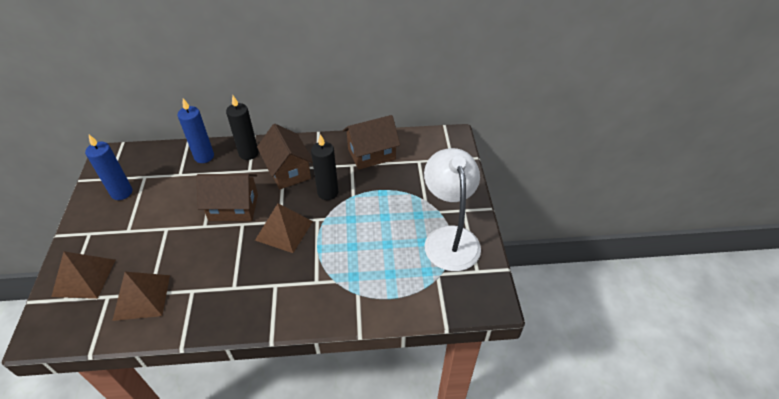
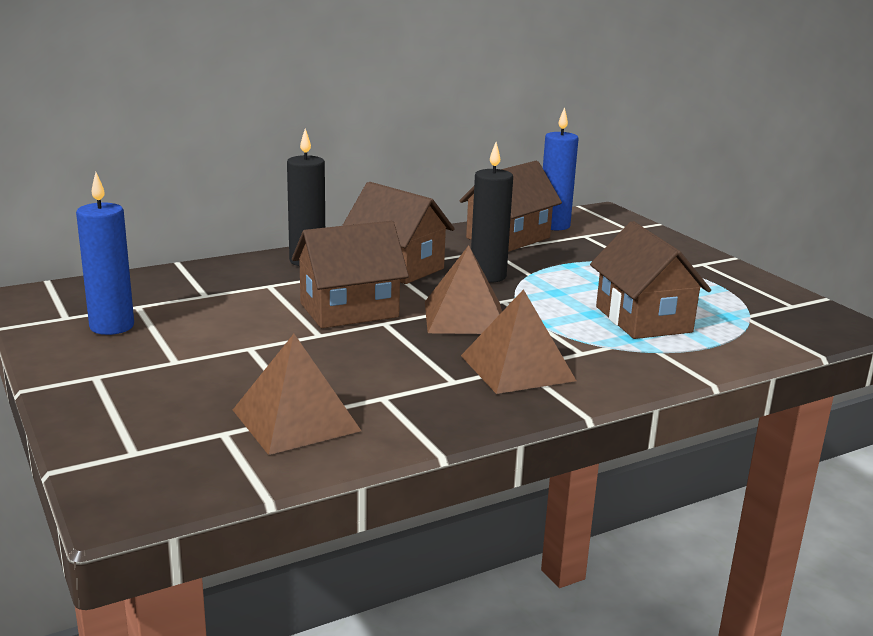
camera: 25 degrees left, 25 degrees down
(84, 277) = (147, 422): brown pyramid -> brown pyramid (517, 368)
(204, 156) = (230, 273): blue candle -> blue candle (554, 226)
(375, 260) = (643, 319): none -> brown house
(449, 238) = (717, 286): white lamp -> none

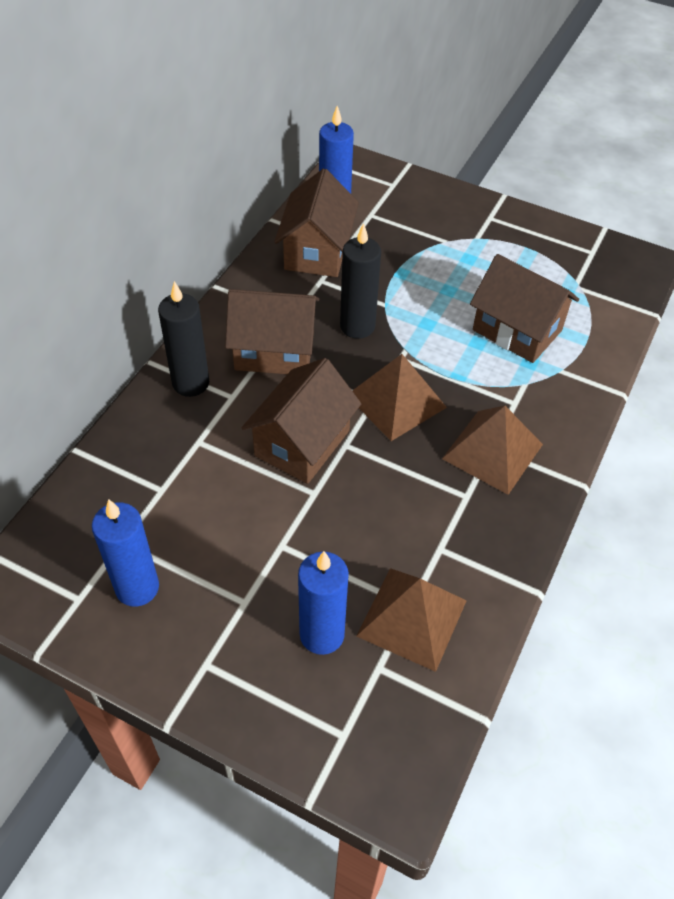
camera: 35 degrees left, 30 degrees up
(206, 398) = (322, 634): none -> blue candle

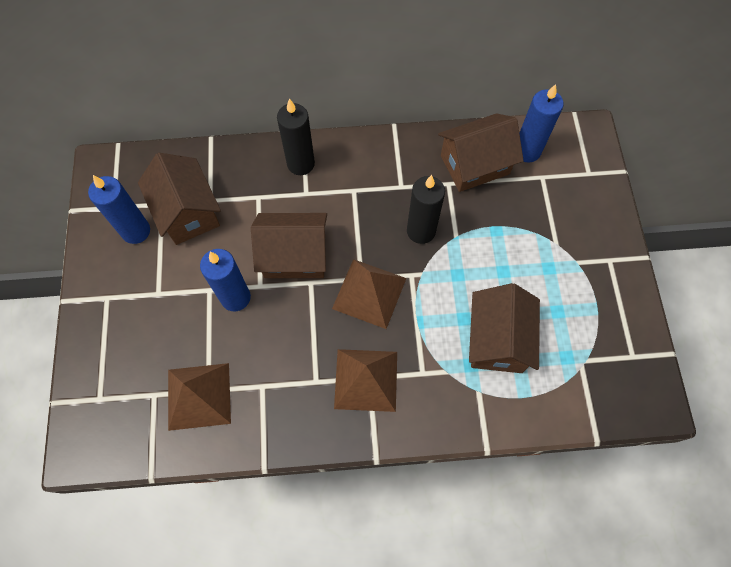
camera: 60 degrees right, 15 degrees up
(274, 351) = (361, 194): brown house -> brown house (187, 212)
(322, 634) = (159, 349): blue candle -> blue candle (235, 297)

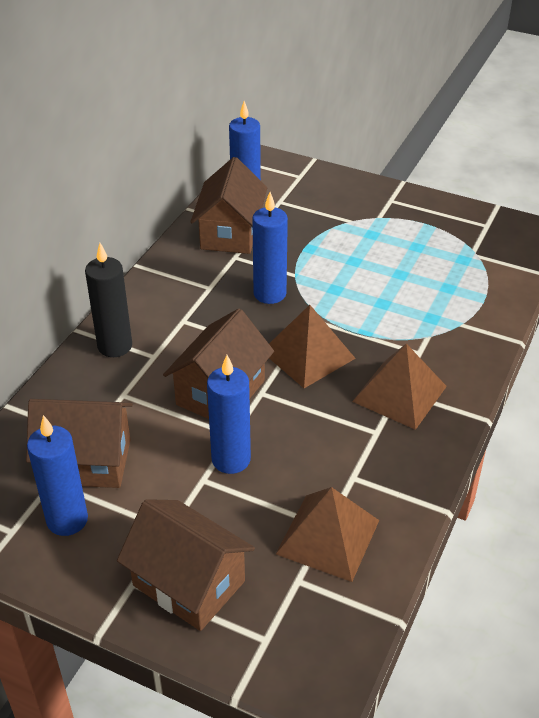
camera: 60 degrees left, 25 degrees down
(421, 231) = (269, 294): black candle -> blue candle
(497, 340) = (419, 292): brown house -> brown house (189, 583)

